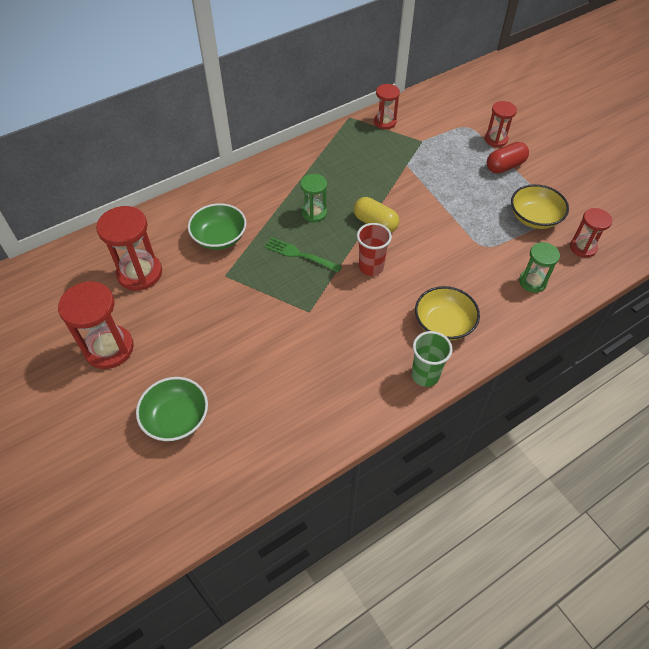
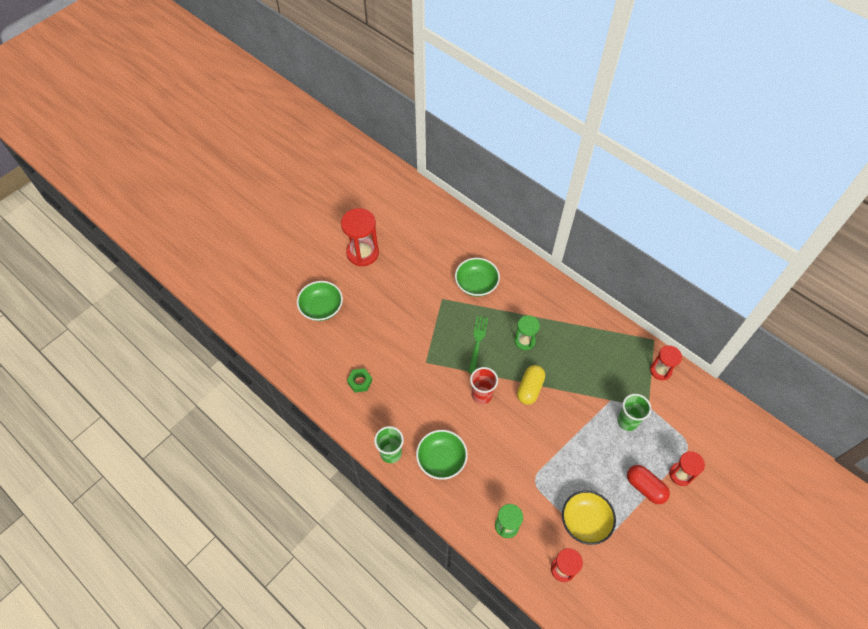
camera: 75 degrees right, 5 degrees up
(140, 273) = (427, 247): red hourglass -> none
(313, 391) = (360, 382): none -> green nut
(433, 159) = (627, 421): none -> green cup
(444, 324) = (441, 459): yellow bowl -> green bowl

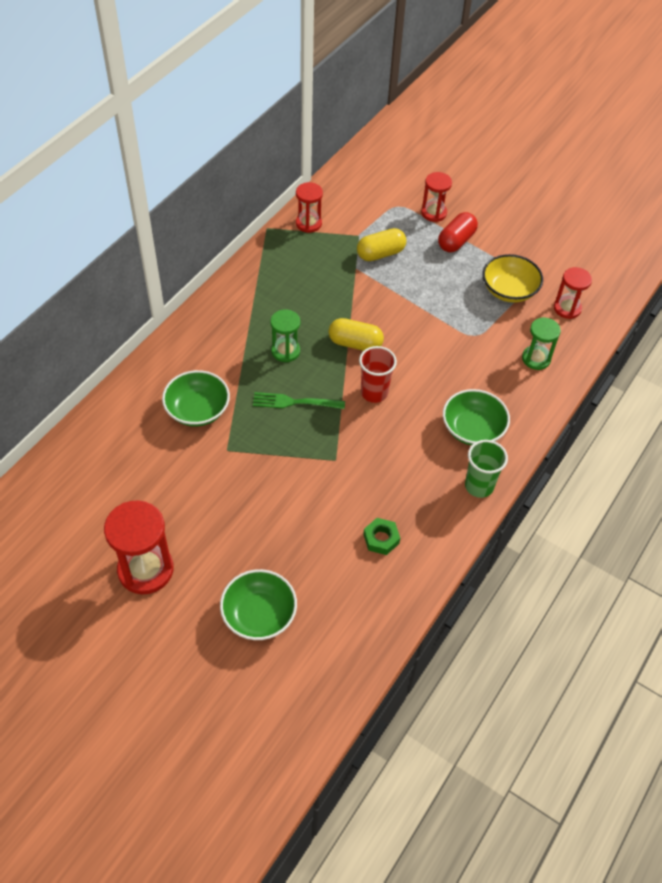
camera: 100 degrees left, 5 degrees down
(627, 421) = (380, 253): green cup -> yellow capsule

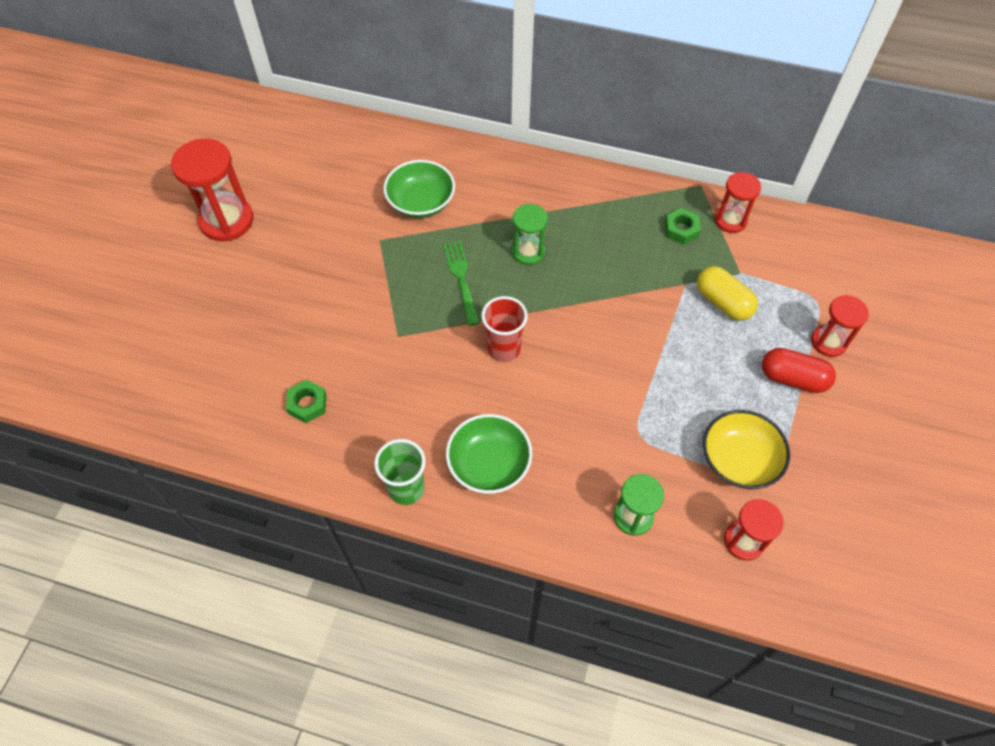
camera: 75 degrees right, 5 degrees up
(259, 614) = (195, 321): green bowl -> none
(305, 253) = (681, 230): none -> green nut
(355, 343) = (568, 312): yellow capsule -> none

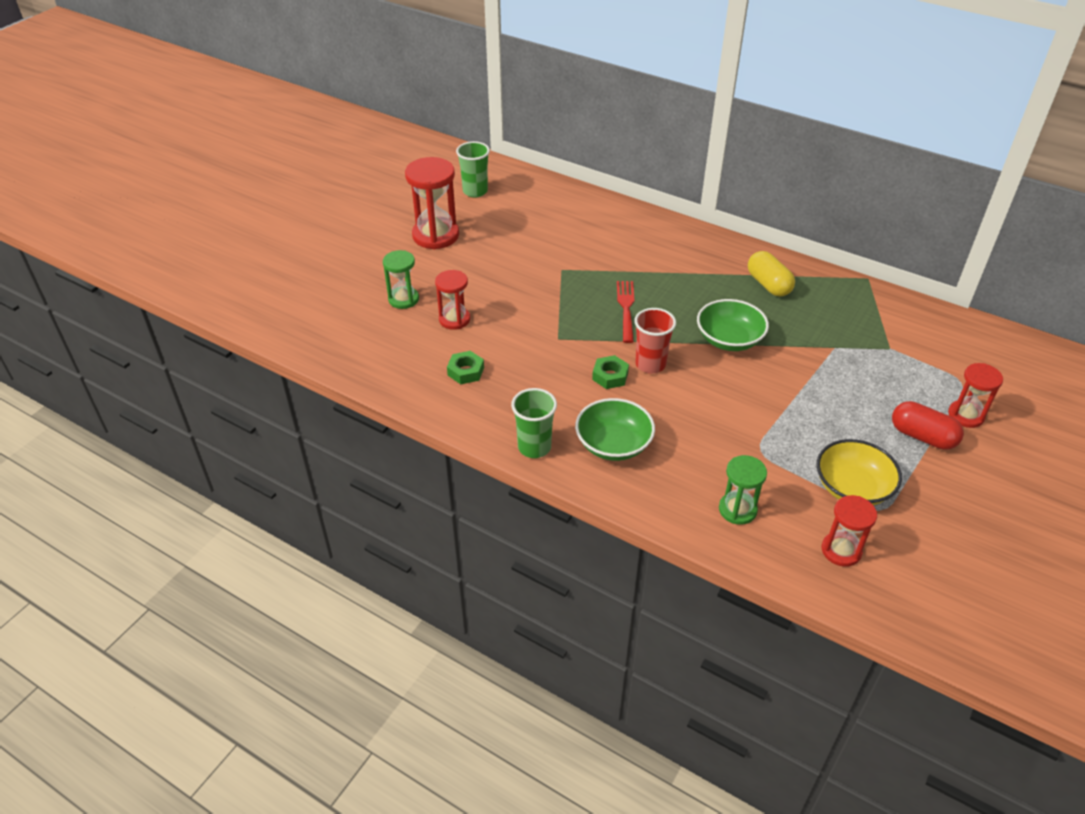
camera: 15 degrees right, 15 degrees down
(256, 148) = (475, 191): none -> green cup
(421, 202) = (605, 250): green bowl -> green bowl (729, 339)
(461, 279) = (626, 308): green fork -> red fork
(528, 252) = (692, 299): green hourglass -> green hourglass (403, 299)
(681, 230) = (840, 307): green nut -> green nut (610, 376)
(723, 302) = (867, 367): yellow capsule -> yellow capsule (768, 284)
(730, 220) = (890, 308): red hourglass -> red hourglass (454, 319)

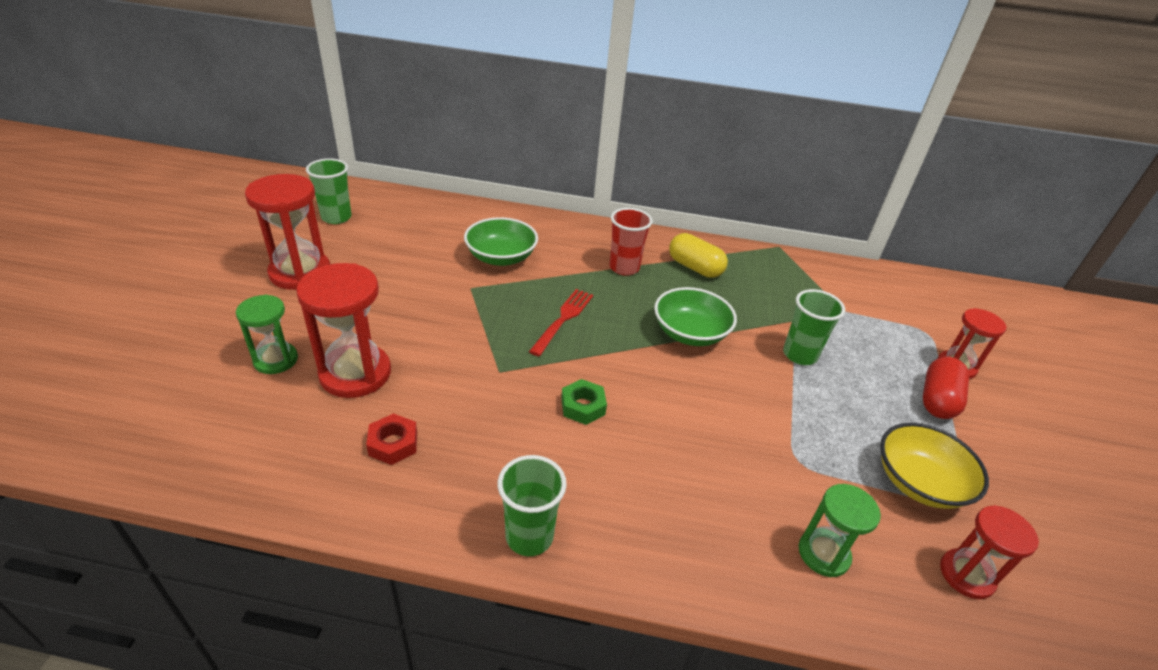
camera: 25 degrees left, 5 degrees down
(454, 319) = (355, 374): red hourglass -> red hourglass, size x1.64
(465, 371) = (393, 444): green nut -> red nut
(613, 444) = (630, 501): green bowl -> green bowl (501, 257)
(626, 308) = (563, 319): red fork -> red fork turned 45 degrees clockwise
(650, 364) = (622, 381): red cup -> red cup (624, 268)
(818, 376) = (800, 355): none -> green cup
(922, 436) = (937, 400): red capsule -> red capsule turned 75 degrees counterclockwise

